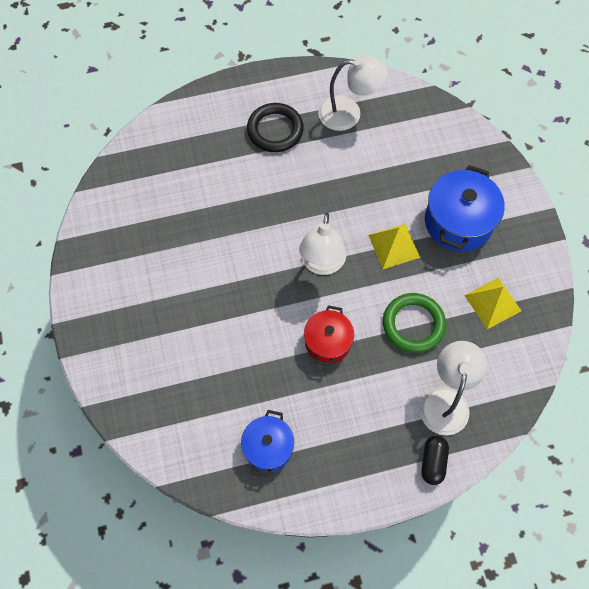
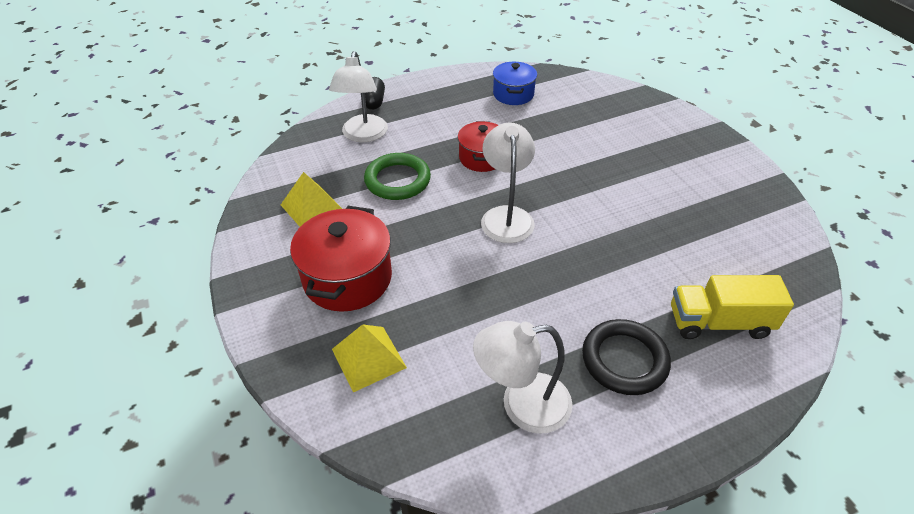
camera: 170 degrees right, 20 degrees down
(199, 145) = (719, 322): none -> yellow truck
(394, 246) = (426, 243): yellow pyramid -> yellow pyramid (368, 358)
(458, 222) = (347, 278): blue pot -> red pot

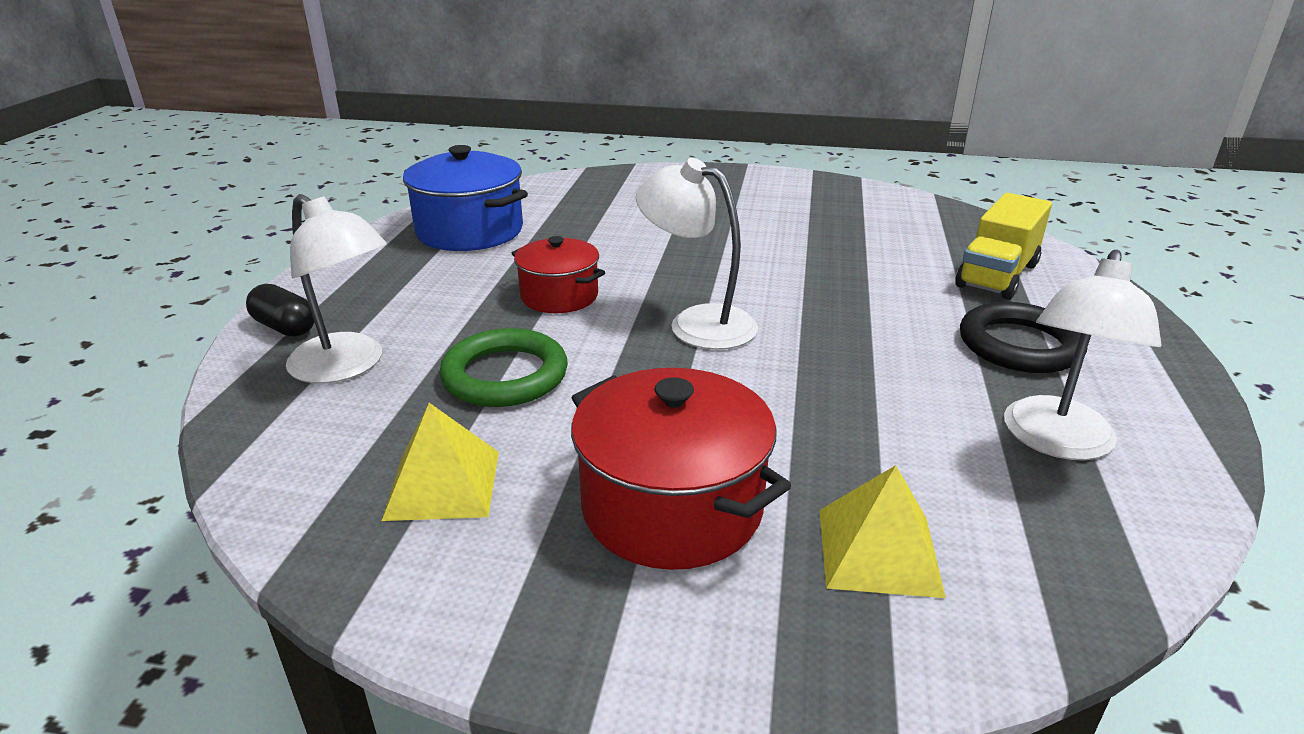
camera: 55 degrees left, 15 degrees down
(513, 94) = (469, 231): blue pot -> blue pot, size x1.59

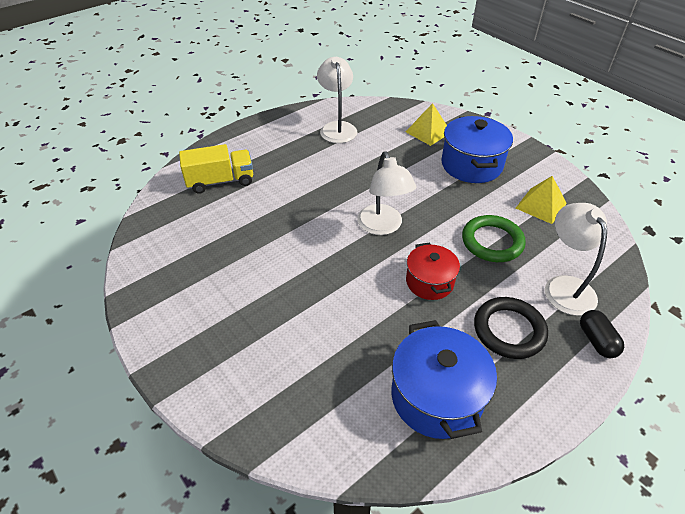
camera: 140 degrees left, 15 degrees up
(672, 507) = (471, 165): red pot -> blue pot
(1019, 345) = (283, 153): black ring -> black ring (509, 330)
(1056, 442) = (337, 128): white lamp -> white lamp turned 75 degrees counterclockwise

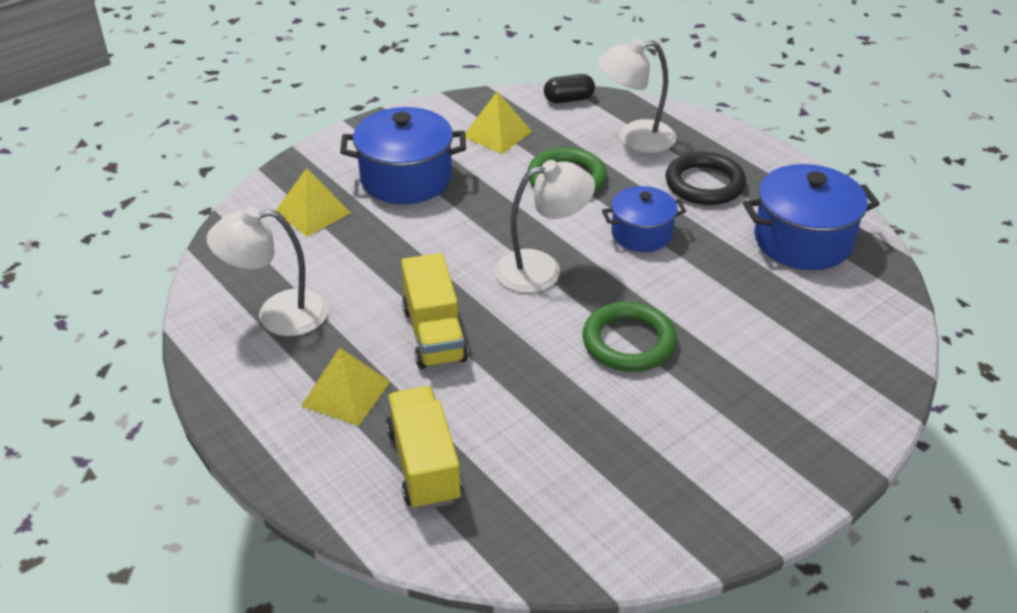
camera: 90 degrees left, 5 degrees down
(276, 153) = (346, 393): none -> yellow pyramid
(308, 267) = (628, 342): none -> green ring
(320, 181) = (434, 334): none -> yellow truck
(429, 282) = (641, 234): red pot -> blue pot
(596, 341) = (706, 132): black capsule -> black capsule (568, 99)

